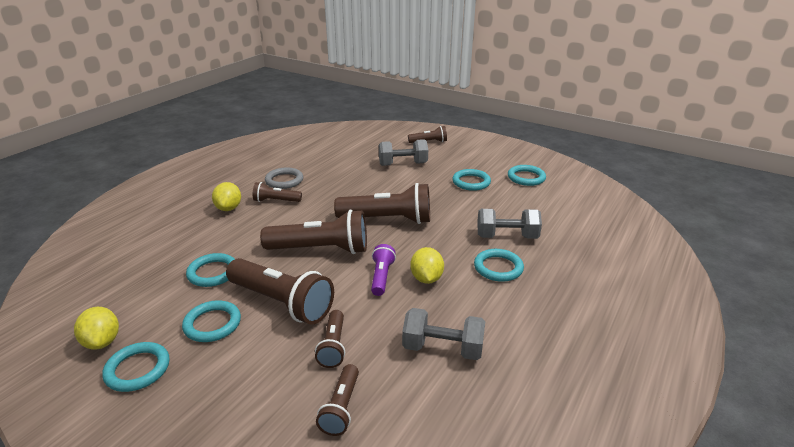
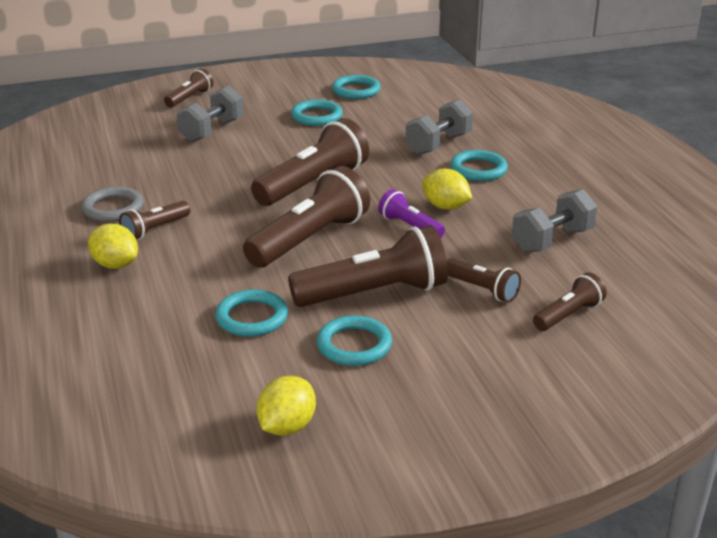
camera: 50 degrees left, 0 degrees up
(102, 342) = (287, 427): yellow lemon -> yellow lemon turned 75 degrees counterclockwise
(137, 369) = (373, 413): turquoise ring -> none
(341, 408) = (568, 315): brown flashlight -> brown flashlight turned 90 degrees counterclockwise

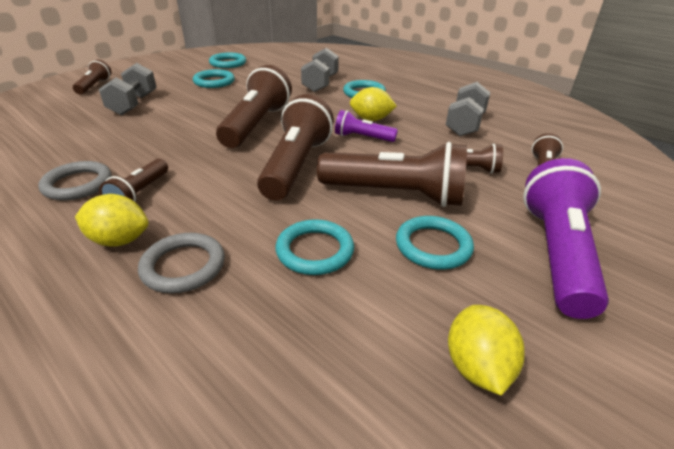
camera: 30 degrees left, 5 degrees up
(146, 298) = (183, 266): none -> grey ring
(374, 293) = (396, 194): brown flashlight -> brown flashlight turned 60 degrees clockwise
(460, 386) = (556, 252): none -> purple flashlight

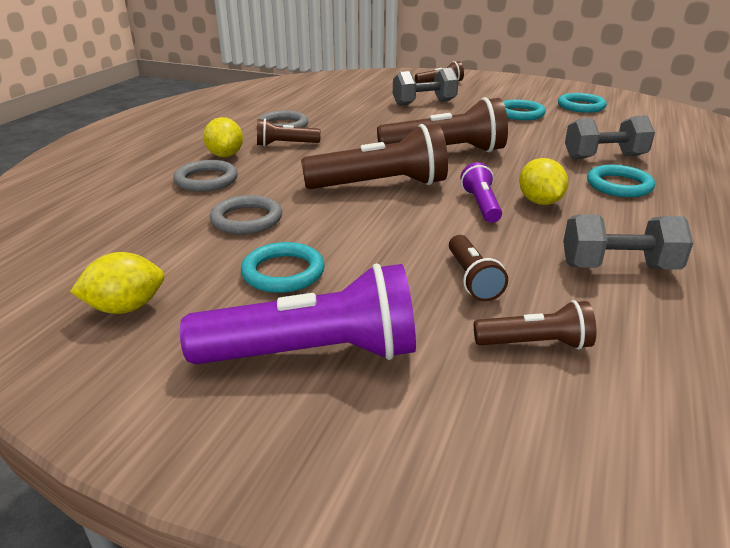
camera: 70 degrees right, 5 degrees down
(315, 251) = (246, 219): turquoise ring -> grey ring
(396, 194) = (367, 241): brown flashlight -> none

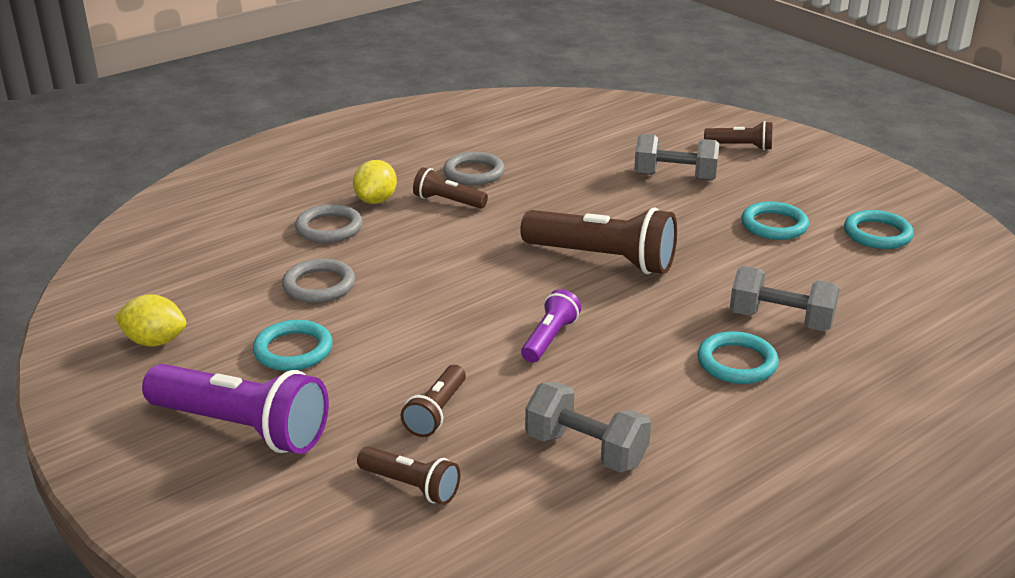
camera: 30 degrees right, 0 degrees up
(381, 185) = (481, 283): brown flashlight -> none
(539, 202) = (615, 354): yellow lemon -> none

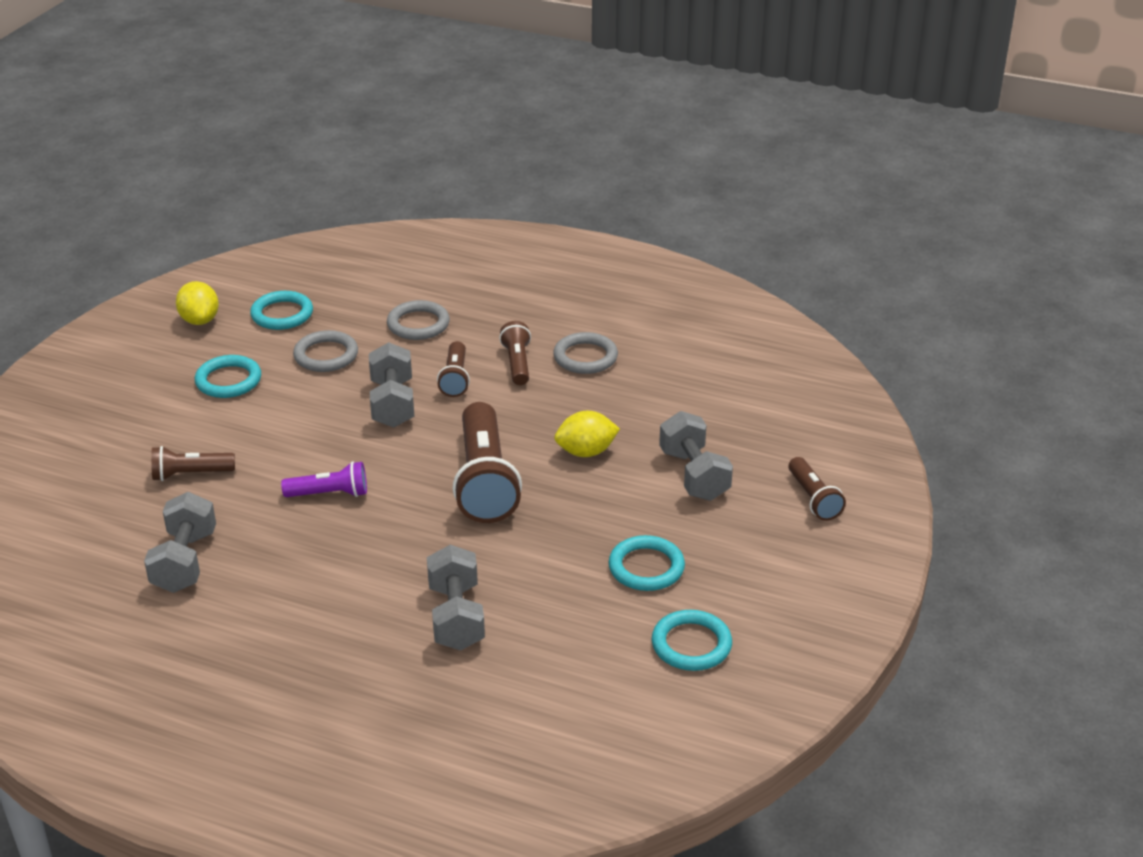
camera: 60 degrees right, 5 degrees up
(242, 428) = (121, 399): purple flashlight -> none
(376, 200) = (485, 327): yellow lemon -> yellow lemon (586, 452)
(411, 486) = (96, 495): brown flashlight -> brown flashlight (455, 379)
(441, 272) = (392, 404): none -> grey dumbbell
(737, 362) = (364, 608): turquoise ring -> turquoise ring (282, 314)

